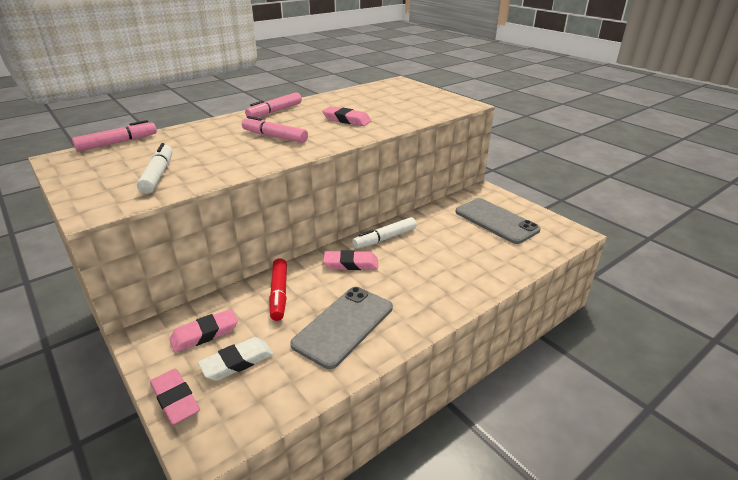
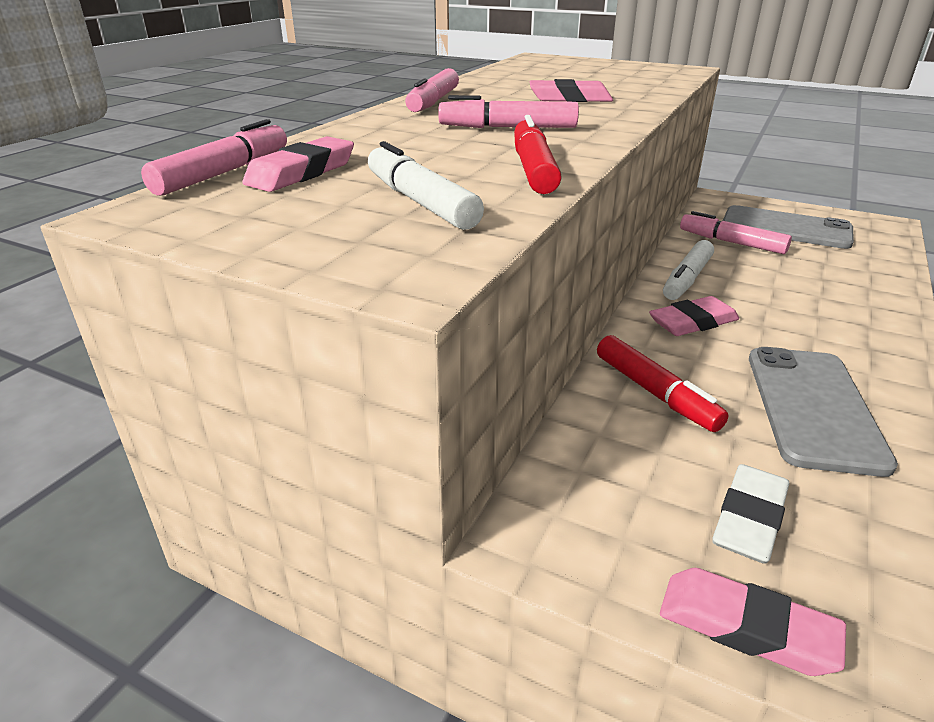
camera: 25 degrees left, 0 degrees up
(205, 334) = (630, 494): pink eraser -> pink eraser (301, 173)
(235, 166) = (533, 169): none -> red marker
(446, 222) = (731, 242): none -> pink marker

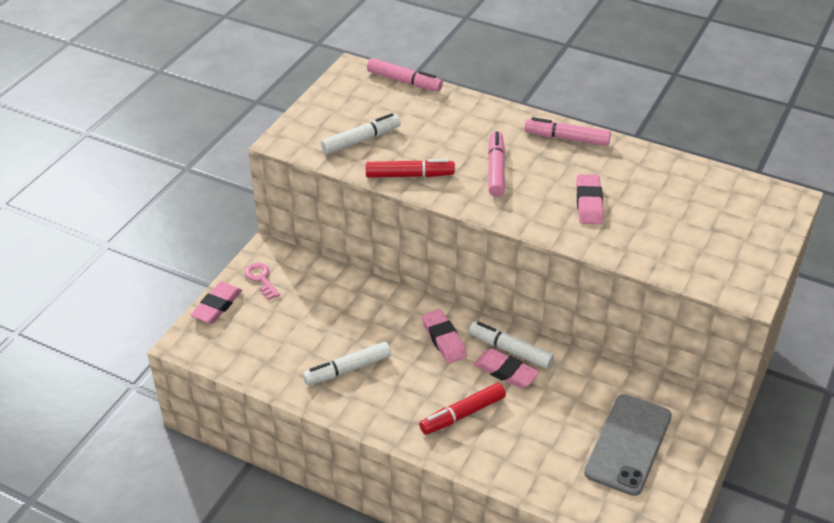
camera: 90 degrees right, 10 degrees up
(301, 173) = (404, 103): pink eraser -> pink eraser (505, 372)
(620, 543) = (261, 279): none -> pink key
(655, 393) = (364, 307): red marker -> red marker (462, 414)
(731, 242) = (587, 395): pink marker -> none
(749, 519) = (269, 321): white eraser -> none
(813, 407) = (347, 369): grey phone -> white marker

